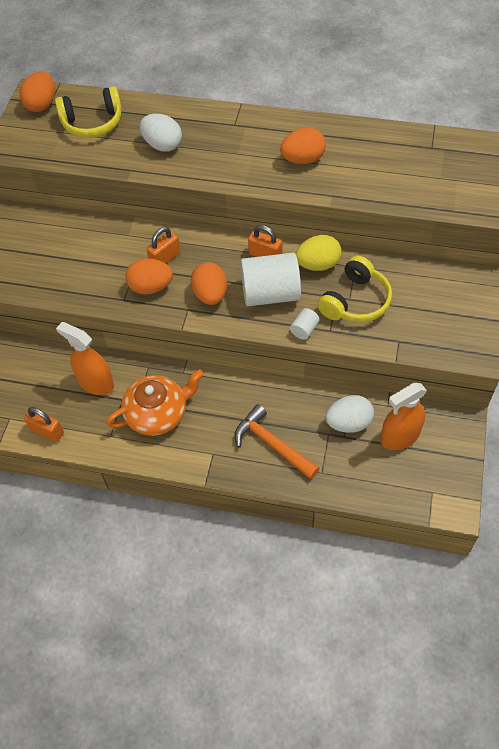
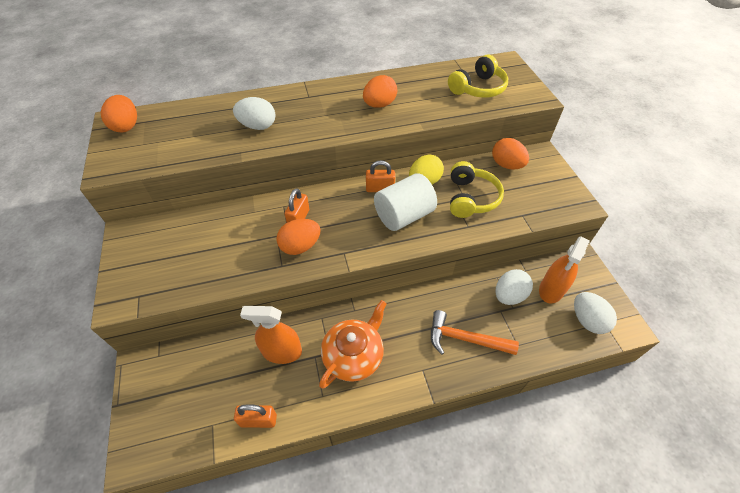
camera: 30 degrees left, 5 degrees down
(93, 123) = (184, 127): yellow headphones -> yellow headphones (478, 88)
(210, 295) = (355, 234): orange egg -> orange egg (506, 165)
(304, 329) = (449, 233): white cylinder -> none
(414, 482) = (587, 320): none -> white egg

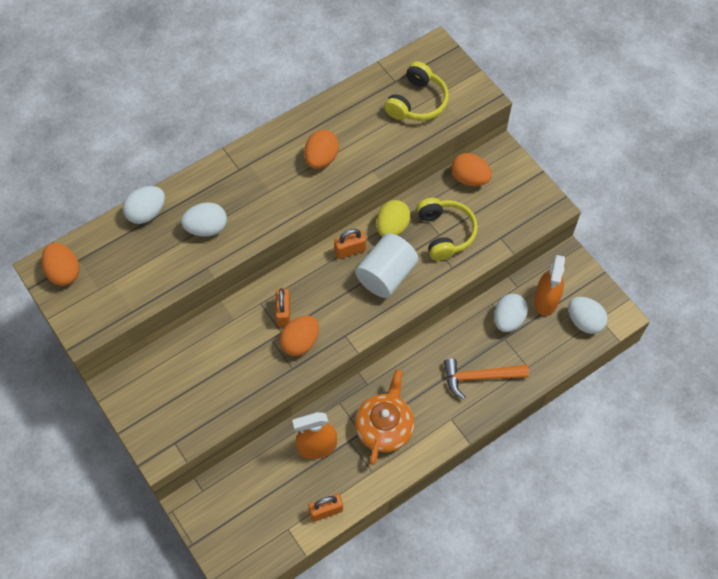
camera: 20 degrees left, 10 degrees up
(218, 105) = (146, 213): none -> white egg

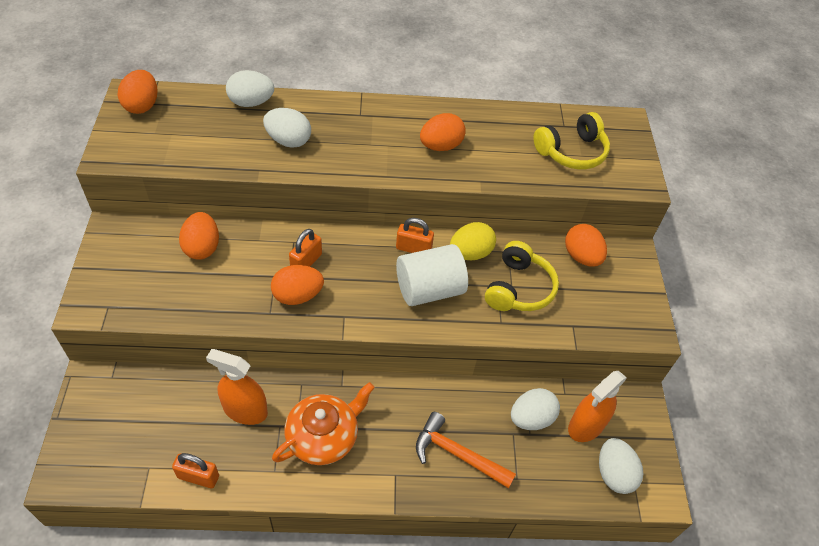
camera: 30 degrees right, 10 degrees down
(198, 353) = (202, 247): none -> orange egg

